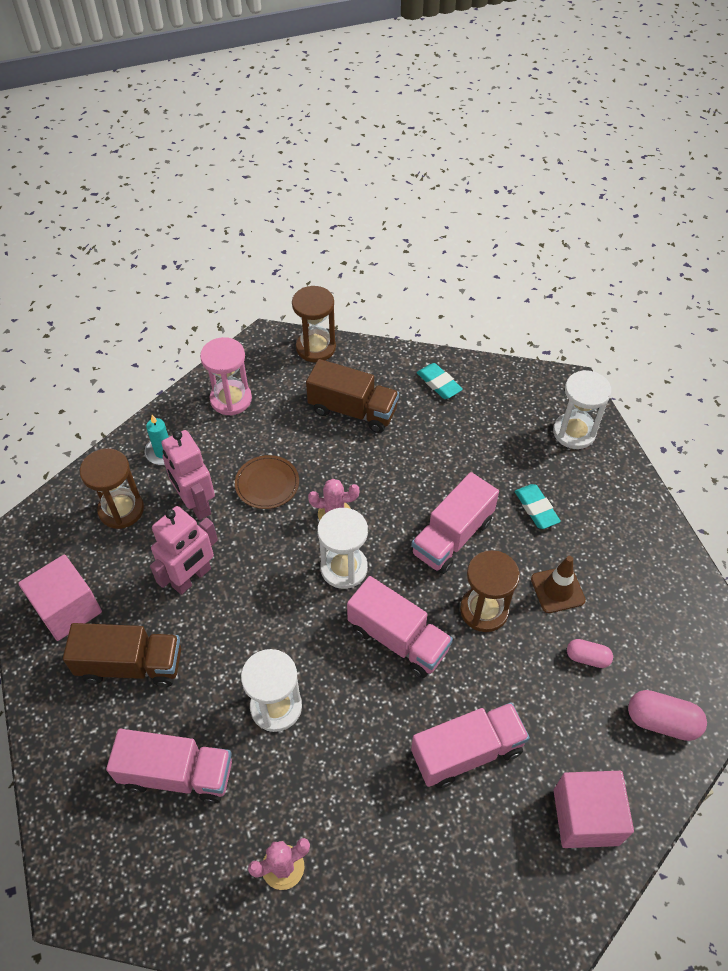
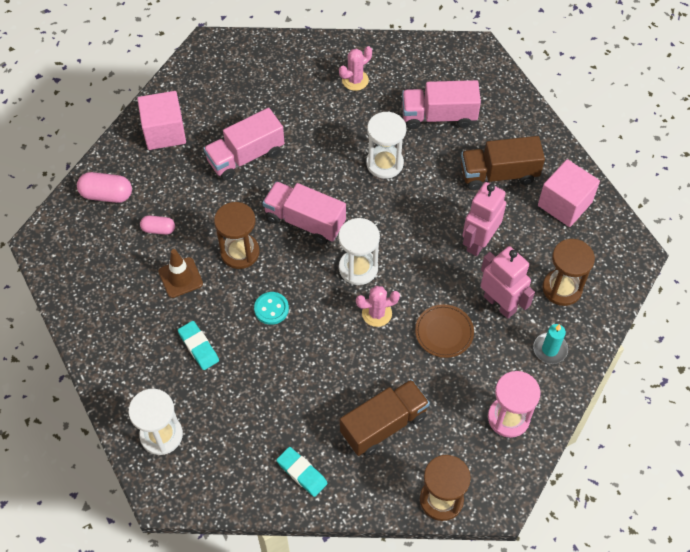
camera: 170 degrees right, 5 degrees up
(353, 410) = (384, 425): brown truck -> brown truck turned 135 degrees clockwise
(452, 537) = (271, 309): pink truck -> turquoise button

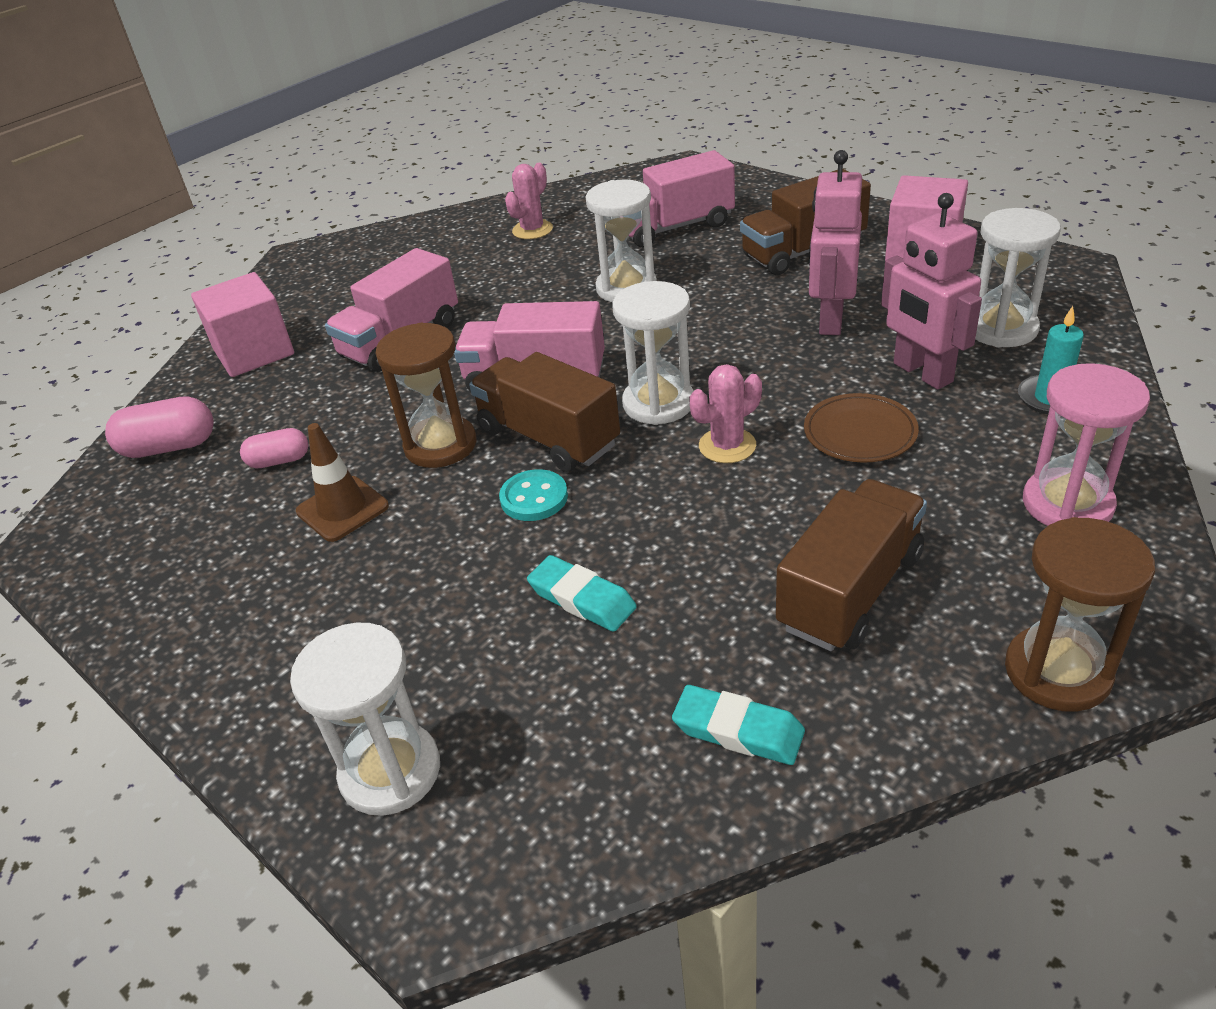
camera: 15 degrees left, 20 degrees down
(198, 347) = (416, 595): turquoise eraser -> turquoise eraser (582, 599)
(294, 270) = (548, 437): none -> brown truck
(500, 304) = (922, 373): pink robot -> pink robot turned 150 degrees counterclockwise
(562, 288) = (1001, 329): brown hourglass -> white hourglass

